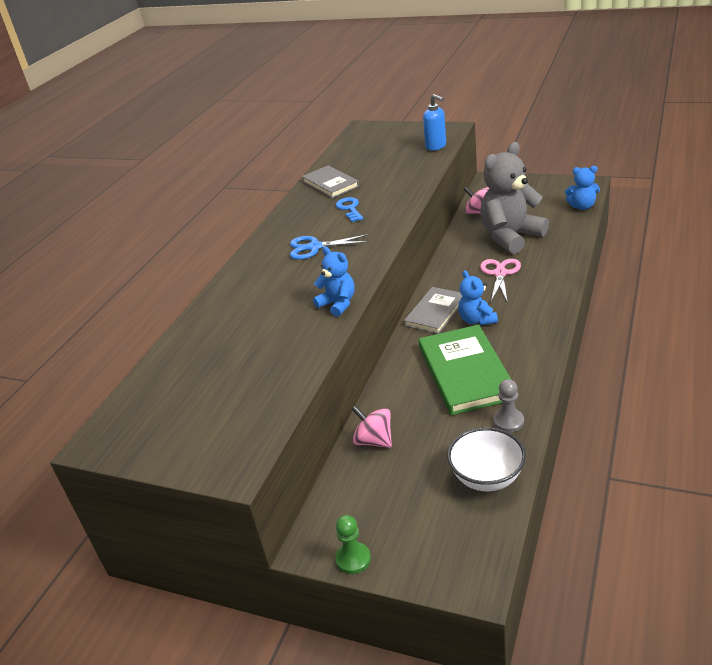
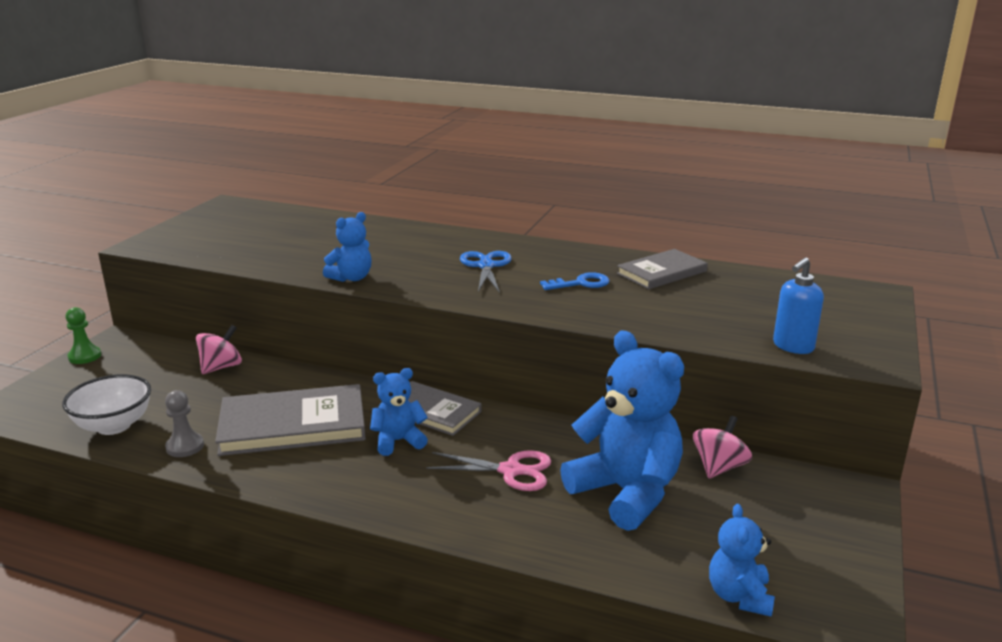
camera: 85 degrees right, 10 degrees down
(465, 372) = (293, 425): green book -> grey book
(510, 237) = (626, 492): grey teddy bear -> blue teddy bear

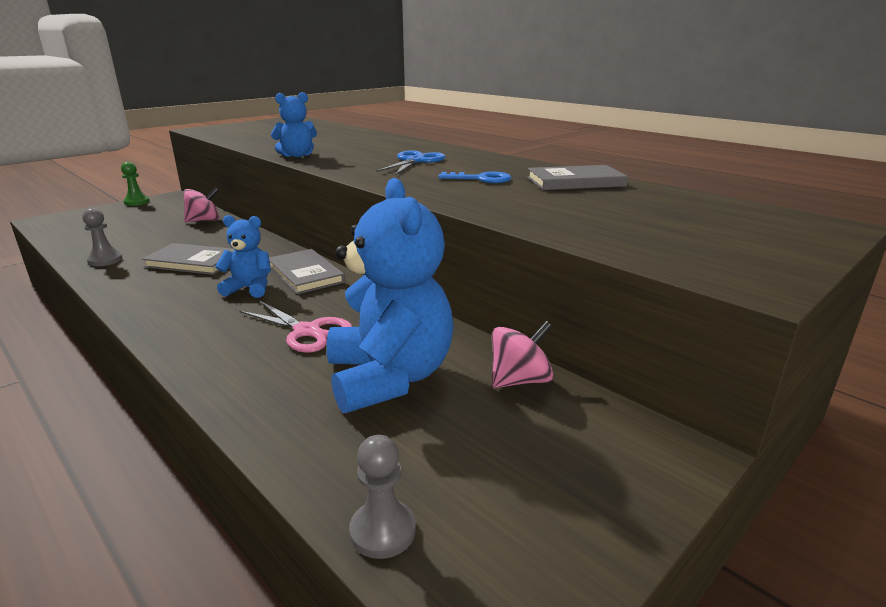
camera: 25 degrees right, 0 degrees up
(114, 426) = (87, 240): white bowl -> none
(293, 425) = (193, 262): grey book -> grey book, size x0.63
(739, 596) = (383, 531): blue teddy bear -> grey pawn
(793, 346) = (648, 251): blue soap dispenser -> none

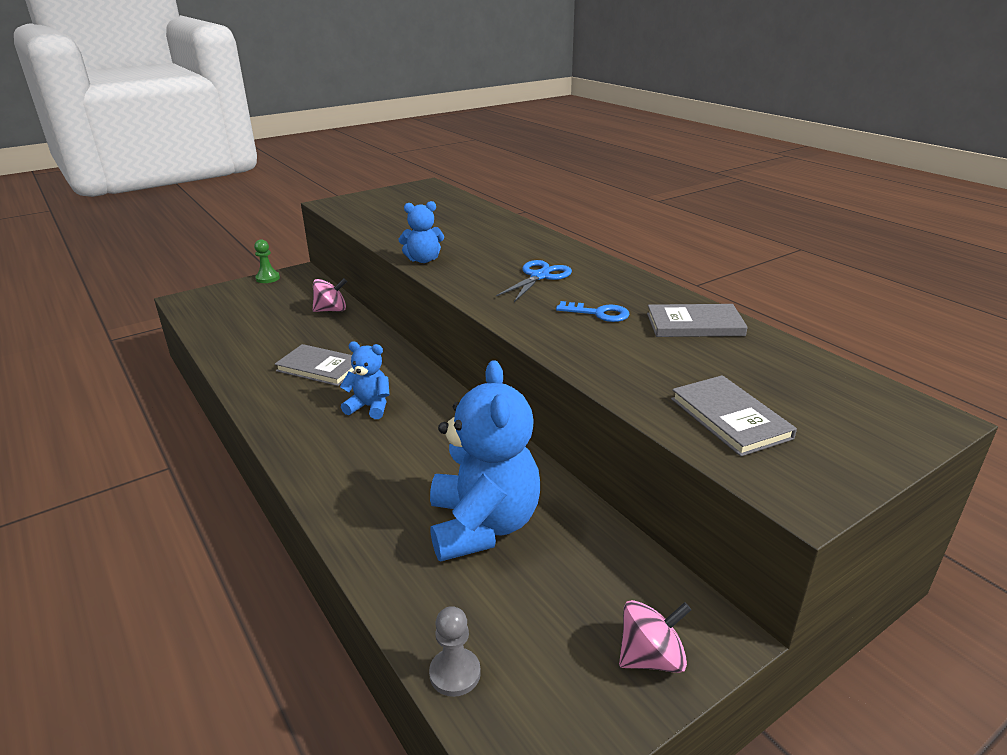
camera: 10 degrees right, 5 degrees up
(105, 260) = (241, 359): grey pawn -> none
(305, 274) = (422, 392): grey book -> grey book (730, 418)
(307, 331) = (417, 465): pink scissors -> none
(519, 380) = (598, 541): pink spinning top -> pink spinning top (651, 657)

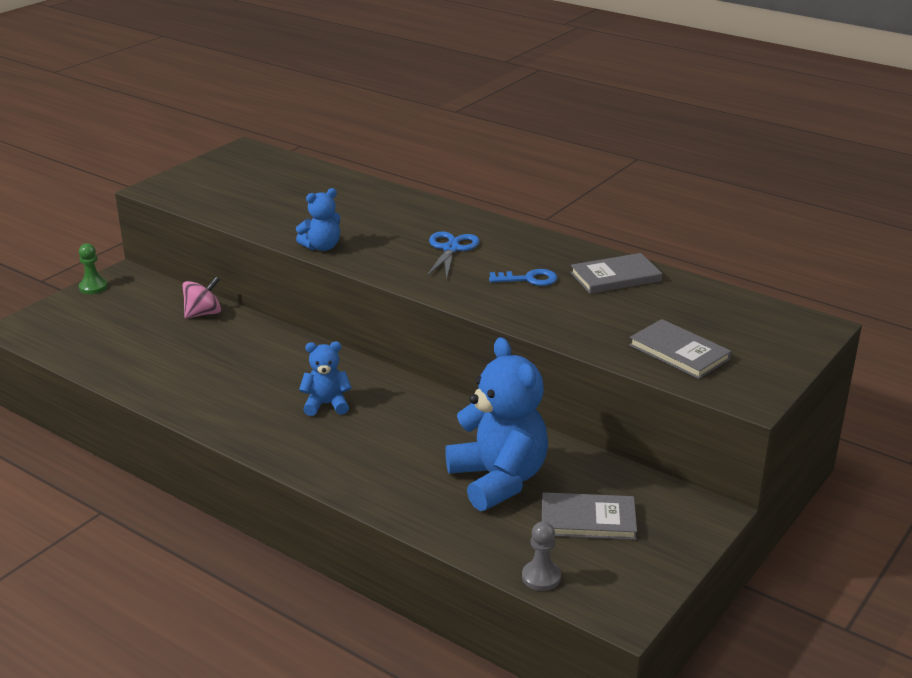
camera: 20 degrees left, 0 degrees up
(320, 368) = (244, 376): grey book -> grey book (588, 519)
(651, 657) = (670, 536): pink spinning top -> none

